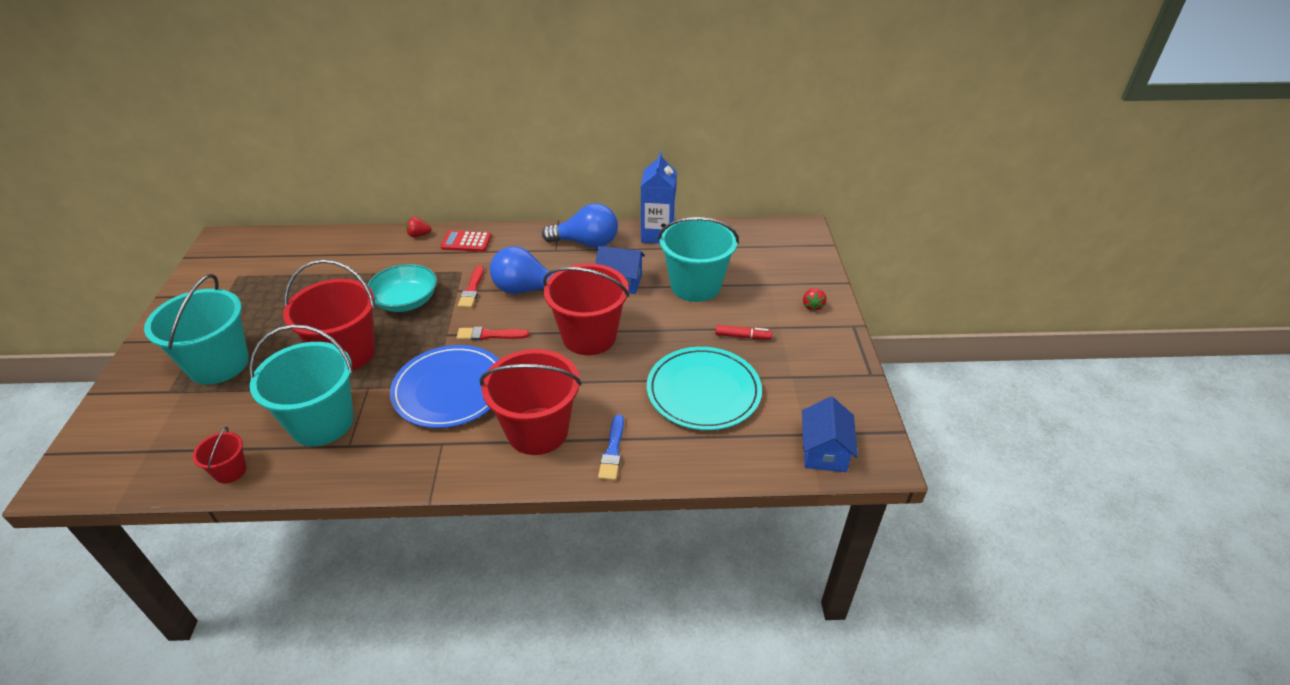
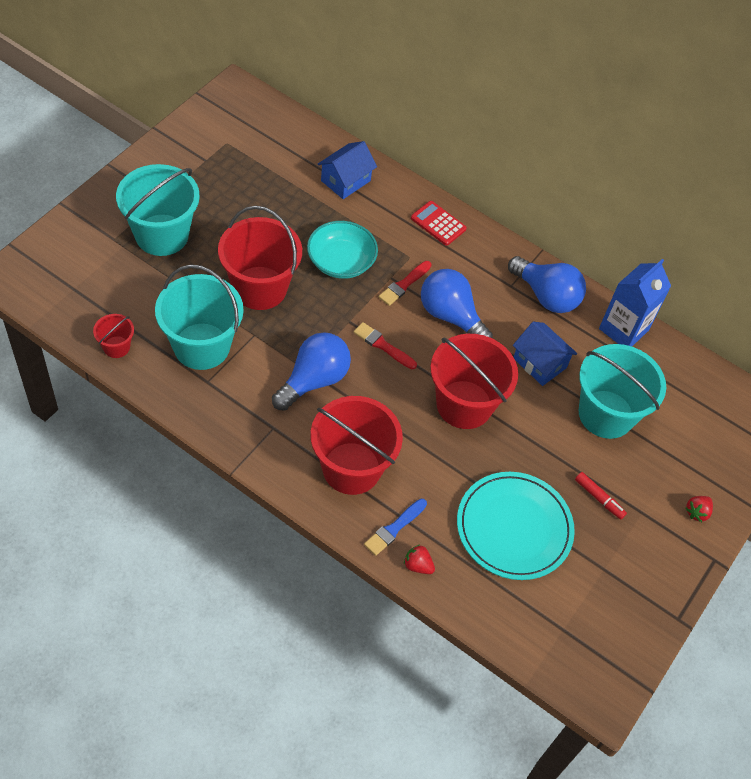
camera: 30 degrees right, 15 degrees up
(419, 235) = (402, 188): red strawberry -> red strawberry (418, 565)
(450, 389) = (314, 380): blue plate -> blue light bulb
(824, 451) = (563, 655): blue house -> blue house (345, 181)

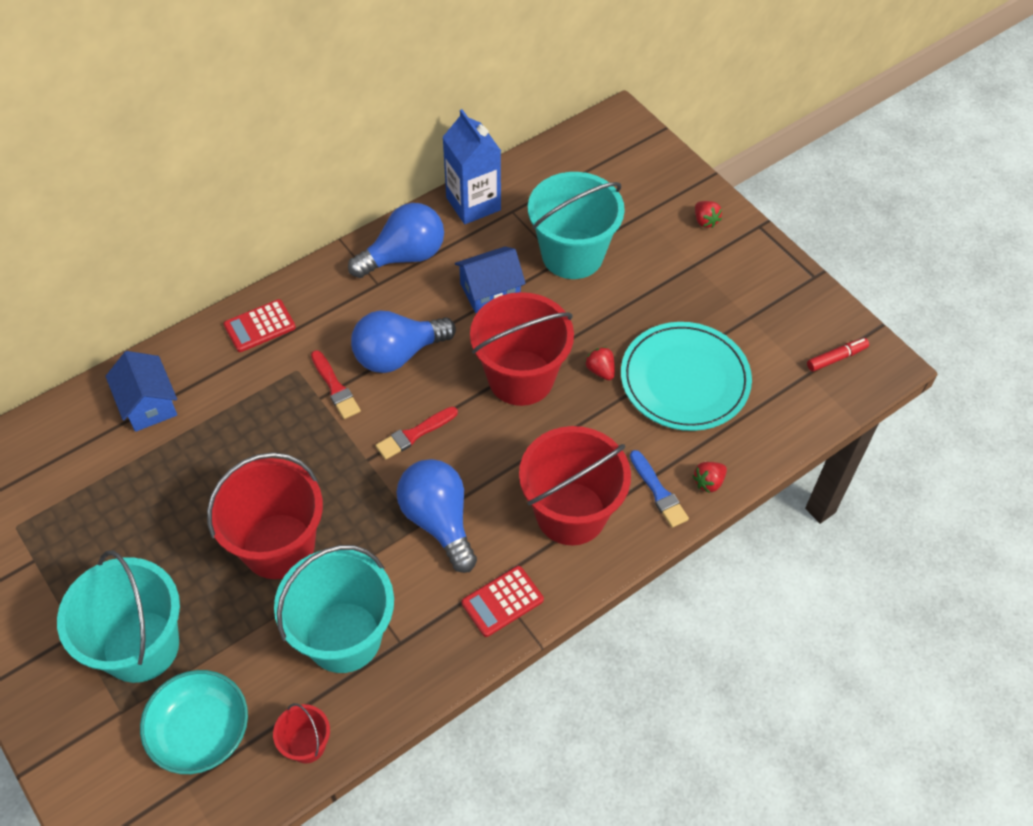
camera: 65 degrees left, 0 degrees up
(260, 438) = (502, 601): none -> red calculator
(341, 261) = (274, 444): turquoise bowl -> turquoise bowl (200, 731)
(495, 461) = (600, 370): none -> red strawberry
(599, 498) = (669, 294): red marker -> red marker (836, 358)

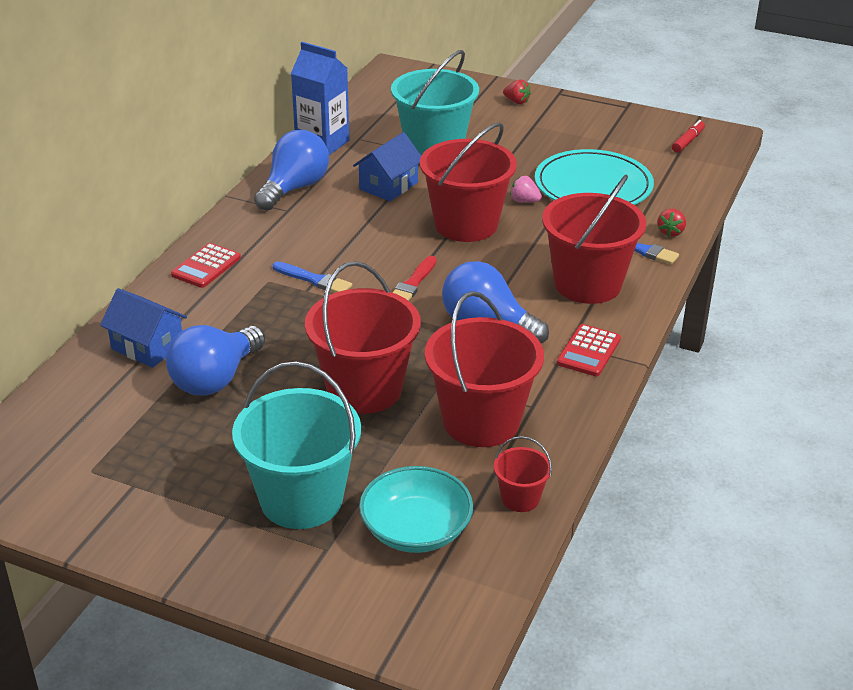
camera: 30 degrees left, 20 degrees down
(335, 387) = (314, 280): red brush -> blue brush
(344, 637) = (481, 421): turquoise bucket -> red bucket
(398, 354) = (349, 244): blue light bulb -> blue light bulb (215, 379)
(600, 370) = (524, 201): red strawberry -> pink strawberry

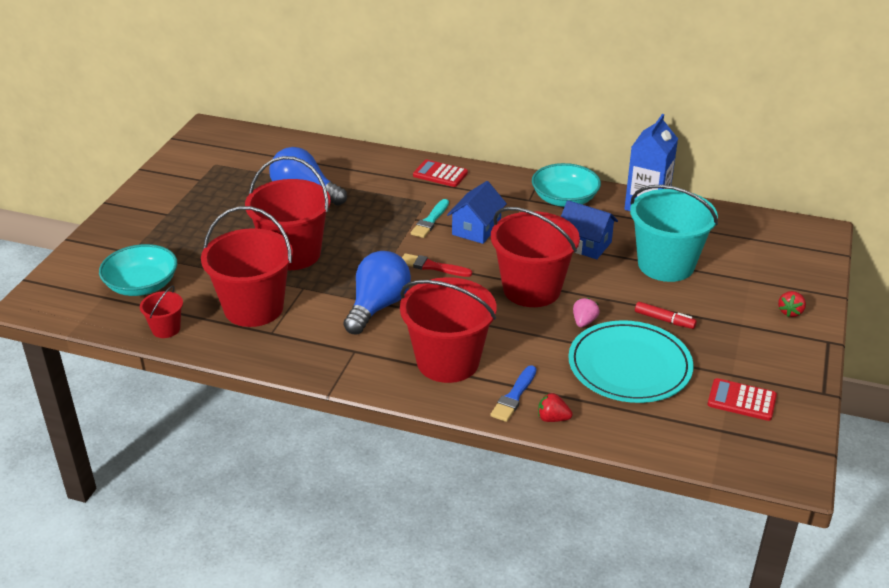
camera: 85 degrees right, 0 degrees up
(147, 346) = (340, 165): blue house -> blue house (476, 229)
(294, 188) = (564, 199): blue light bulb -> turquoise bowl
(301, 499) = (178, 239): turquoise bucket -> none
(314, 280) = (430, 221): blue brush -> turquoise brush
(589, 351) = (344, 362): red calculator -> red calculator (741, 400)
(687, 141) = (760, 440): red marker -> red marker (664, 320)

